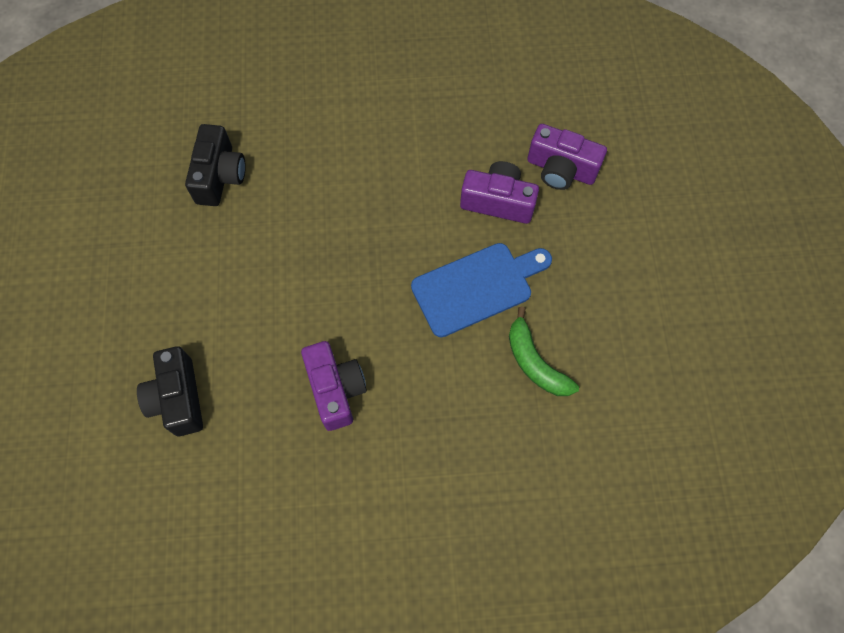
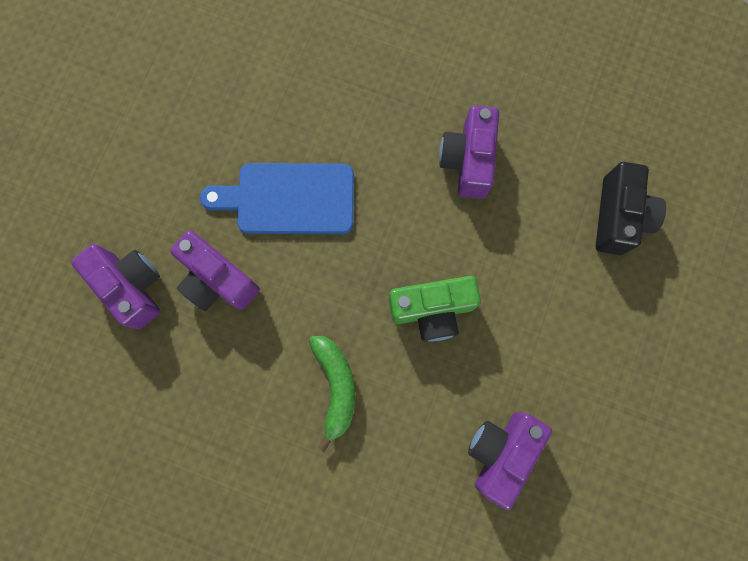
camera: 155 degrees left, 10 degrees up
(220, 176) = (500, 452): black camera -> purple camera
(314, 251) = (432, 310): none -> green camera
(535, 362) = (275, 106): green banana -> green banana (335, 387)

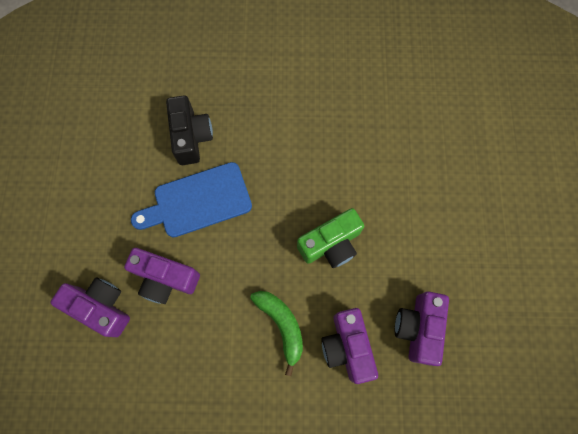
camera: 20 degrees left, 5 degrees down
(467, 161) = (316, 131): purple camera -> purple camera (347, 346)
(618, 217) = (434, 134): black camera -> black camera (191, 137)

